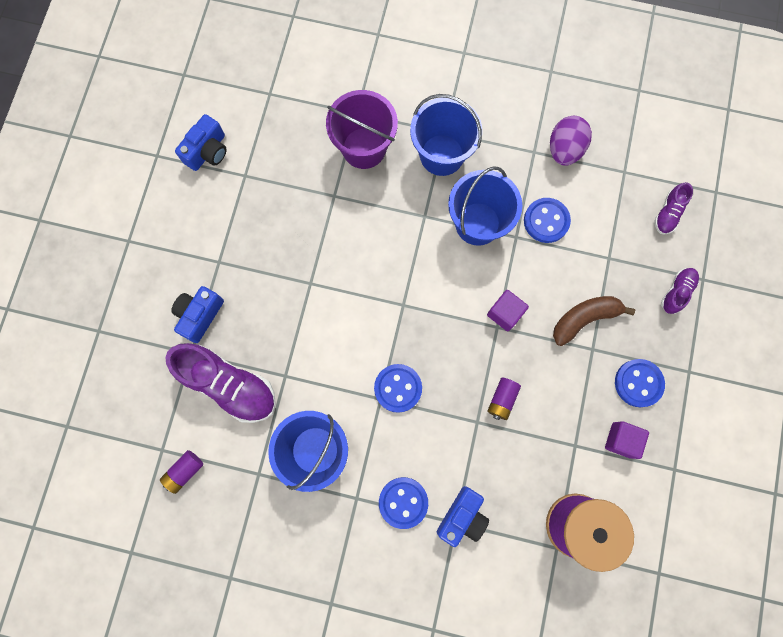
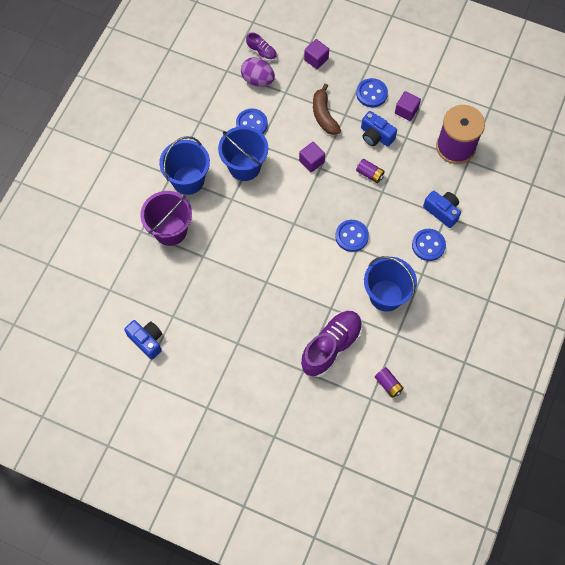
camera: 80 degrees left, 10 degrees down
(199, 315) = (276, 361): blue camera -> blue camera (376, 136)
(564, 149) = (202, 103): purple egg -> purple egg (258, 80)
(676, 292) = (316, 59): purple shoe -> purple cube

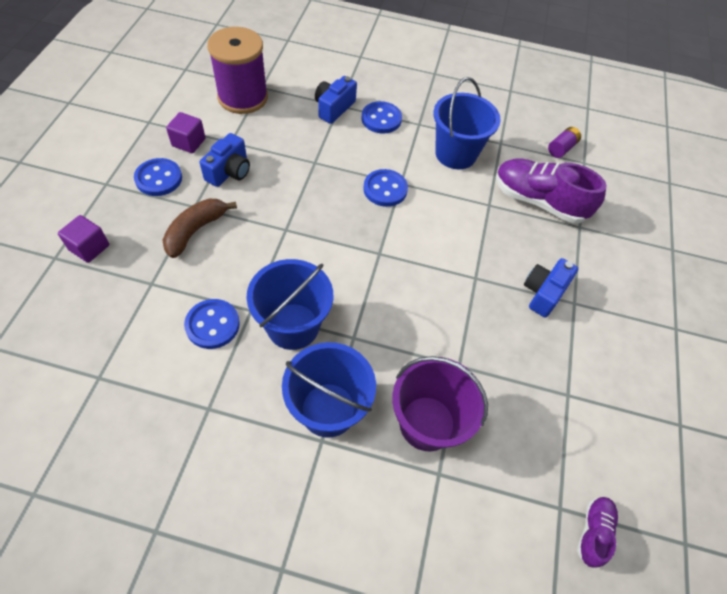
camera: 105 degrees left, 10 degrees down
(147, 340) = (620, 427): blue camera -> blue camera (543, 293)
(258, 80) = (123, 325): purple egg -> none
(261, 52) = (64, 326): purple shoe -> purple shoe (593, 532)
(311, 161) = (276, 240): purple cube -> none
(324, 115) = (195, 231): brown banana -> brown banana turned 150 degrees clockwise
(369, 174) = (290, 175): purple battery -> none

